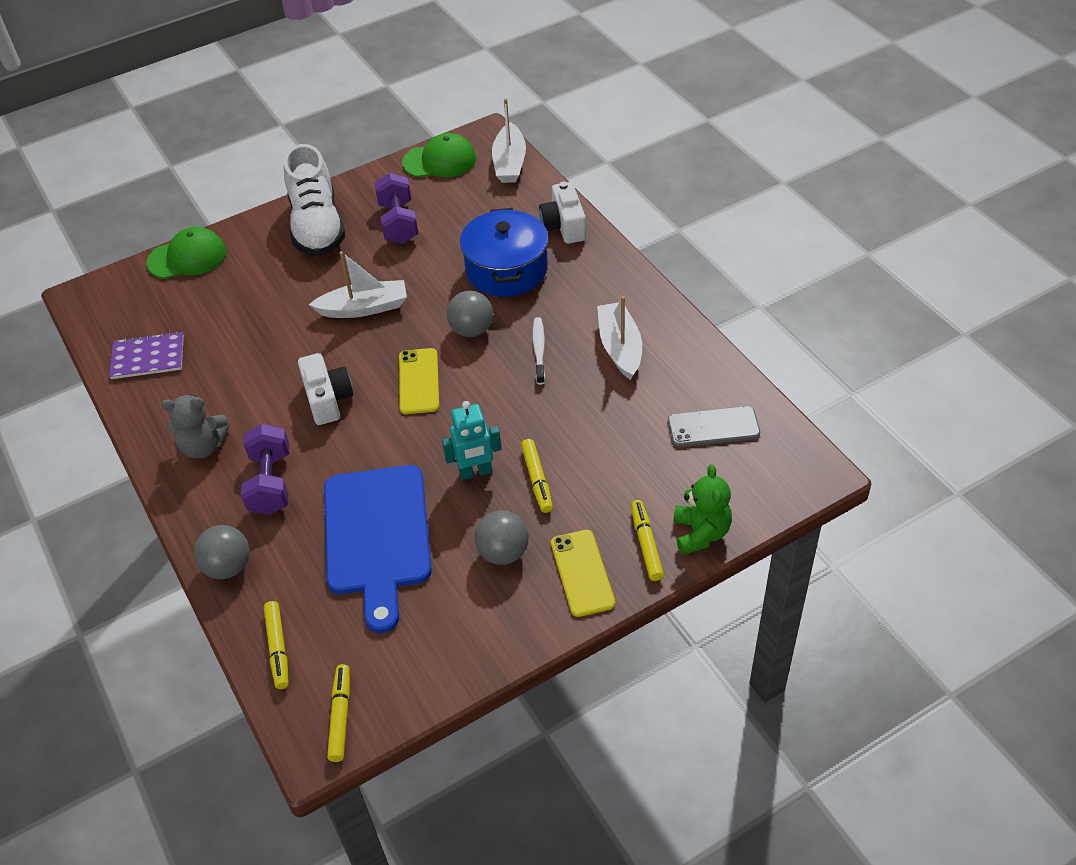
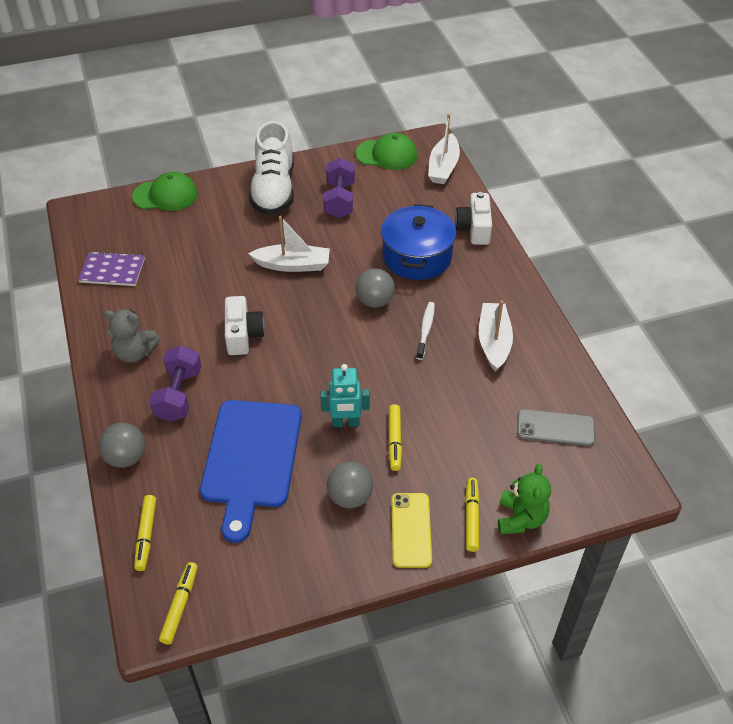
camera: 10 degrees right, 0 degrees up
(419, 381) = (320, 335): yellow phone -> none

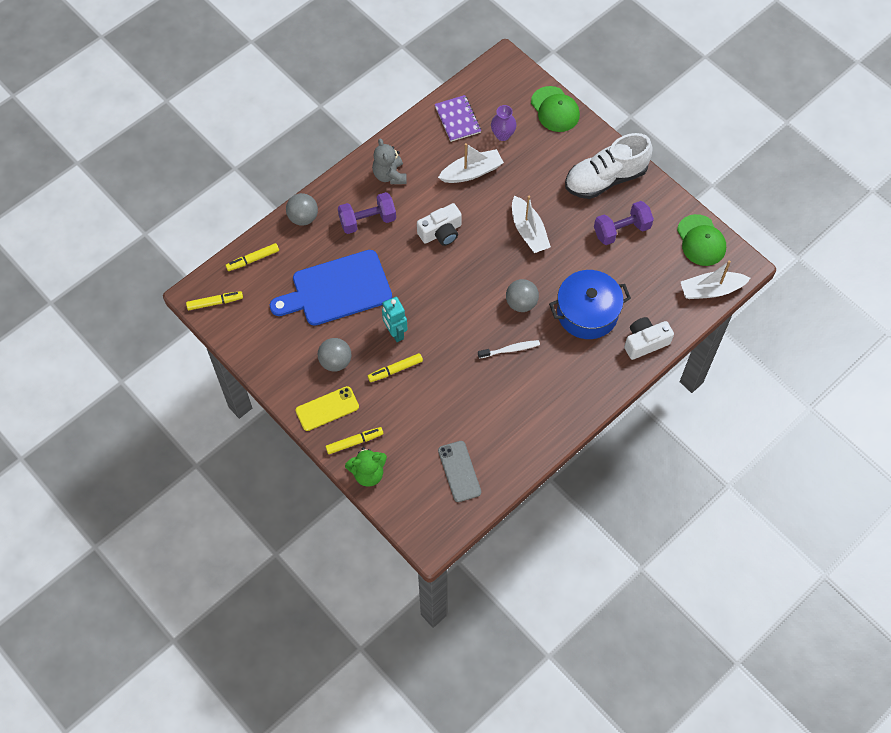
camera: 65 degrees right, 15 degrees up
(162, 243) = (502, 135): none -> purple vase
(494, 342) = (523, 401): white boat -> white boat (471, 172)

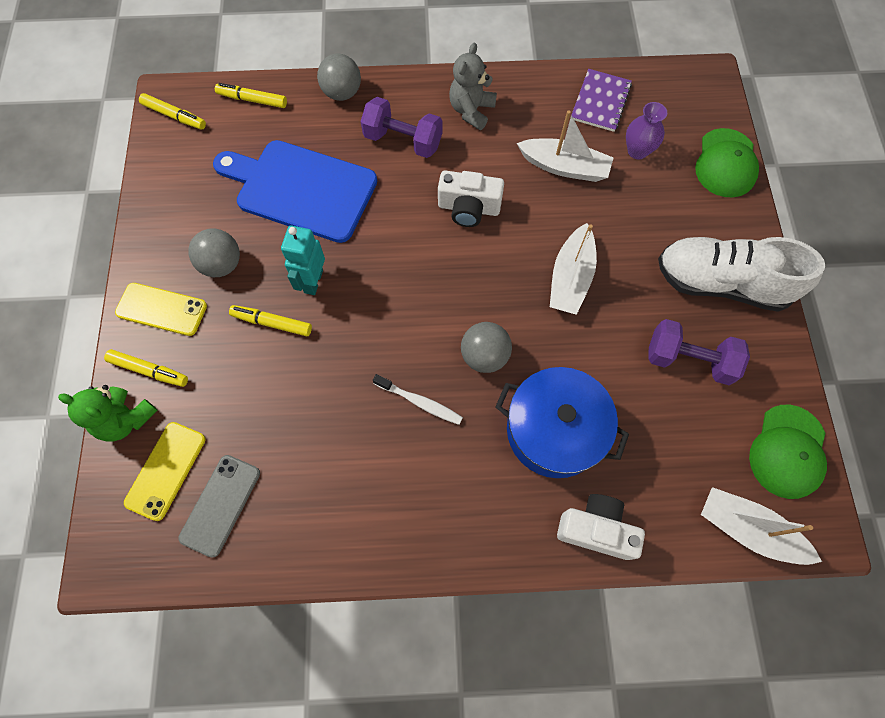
camera: 40 degrees right, 5 degrees up
(415, 478) = (166, 470): none -> yellow phone

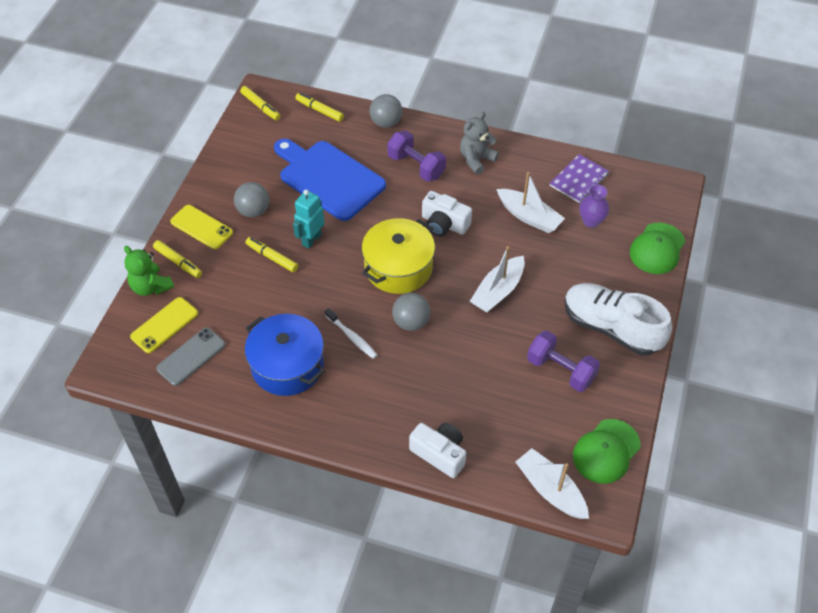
camera: 20 degrees right, 15 degrees down
(438, 285) = (398, 267): none -> yellow pot
(554, 430) = (439, 384): blue pot -> blue pot (287, 365)

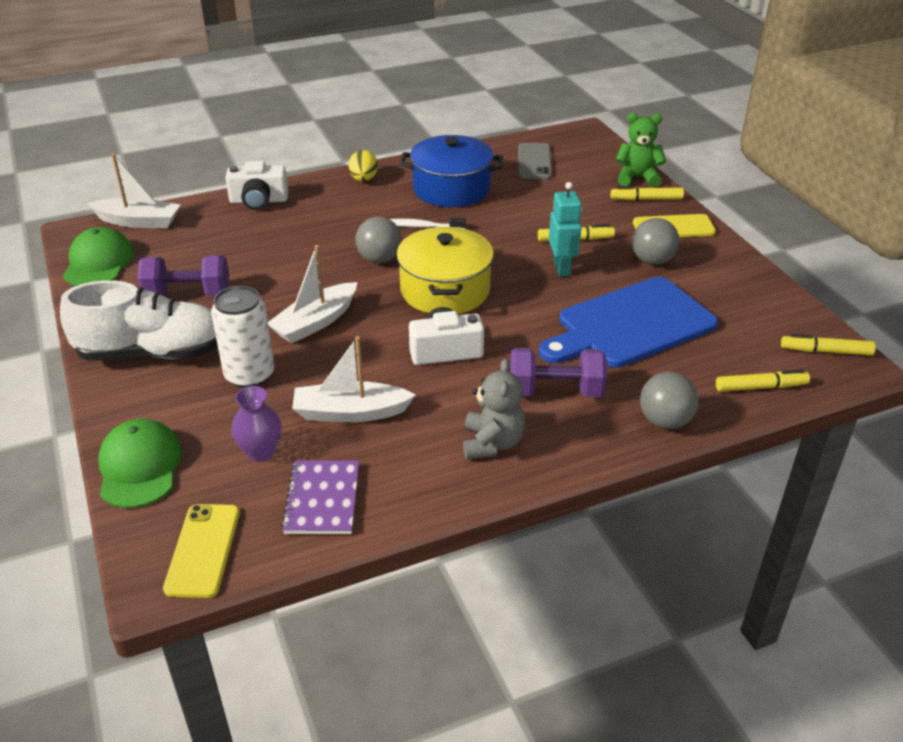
camera: 140 degrees right, 15 degrees down
(164, 325) = (585, 166): yellow phone -> yellow phone (203, 550)
(328, 178) = (630, 325): blue cutting board -> blue cutting board turned 150 degrees clockwise
(337, 426) = (363, 179): none -> yellow egg
(498, 291) = (315, 322): white boat -> white boat turned 135 degrees counterclockwise
(564, 274) = (249, 375): none -> white can

